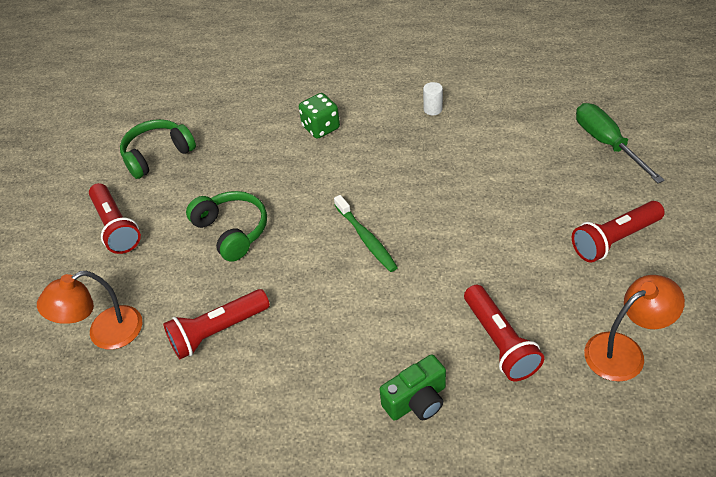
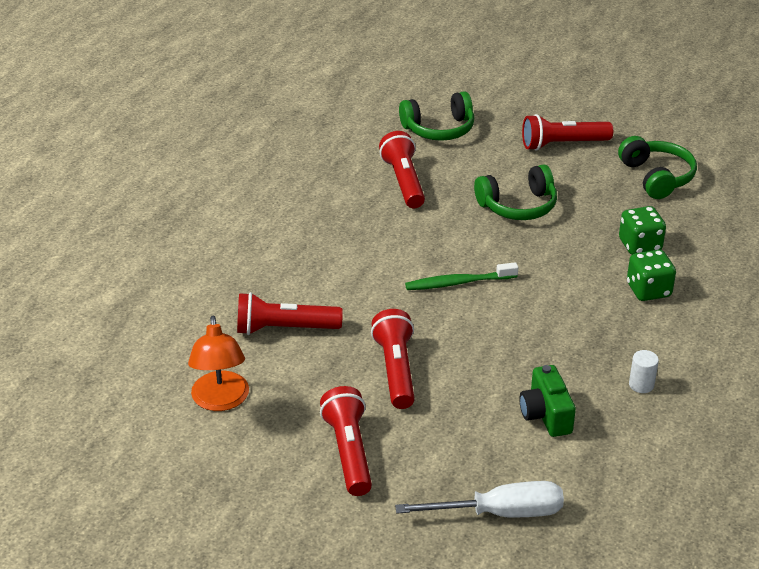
camera: 105 degrees right, 10 degrees down
(105, 334) = (439, 129): orange lamp -> green headphones
(263, 144) = (639, 245): none -> green dice
(417, 401) = (263, 267): green camera -> green camera (545, 415)
(503, 243) = (396, 370): none -> red flashlight
(607, 143) = (500, 513): green screwdriver -> white screwdriver

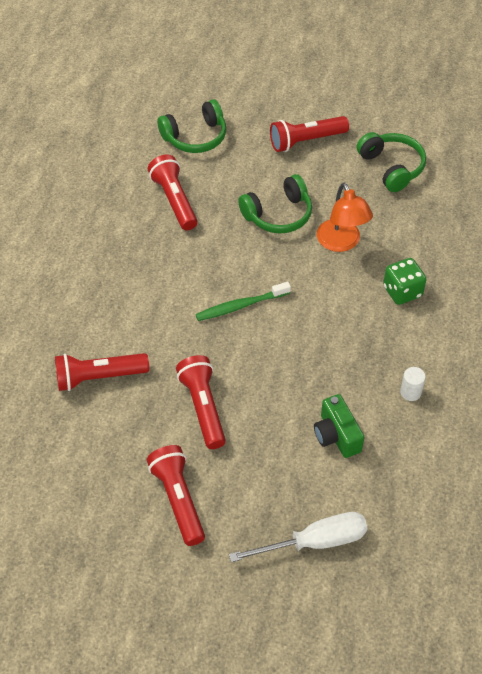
camera: 10 degrees left, 15 degrees up
(220, 401) = (58, 463): orange lamp -> orange lamp (341, 243)
(639, 245) = (388, 244): green dice -> none

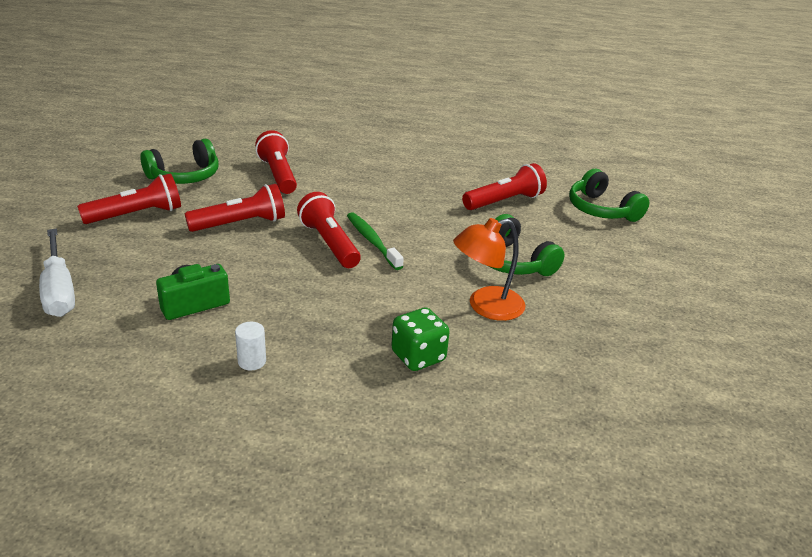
camera: 80 degrees right, 20 degrees down
(306, 141) = (644, 279): red flashlight -> red flashlight (329, 243)
(391, 167) = (641, 349): green headphones -> green headphones (185, 176)

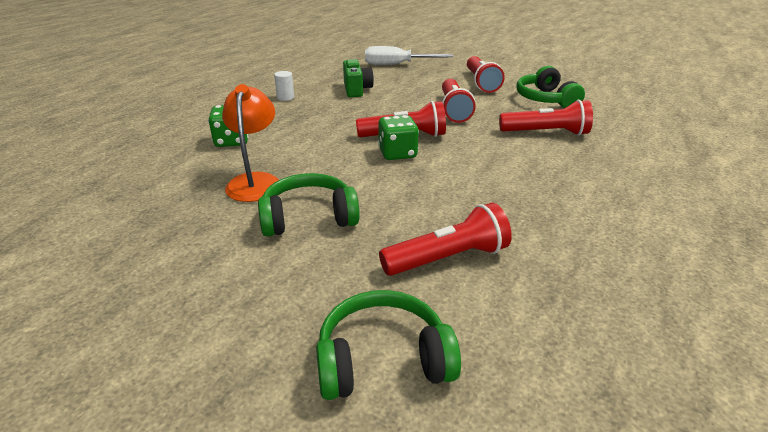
camera: 115 degrees right, 0 degrees up
(372, 241) = (397, 153): green toothbrush -> green dice
(504, 201) = (448, 258): red flashlight -> red flashlight turned 105 degrees counterclockwise

